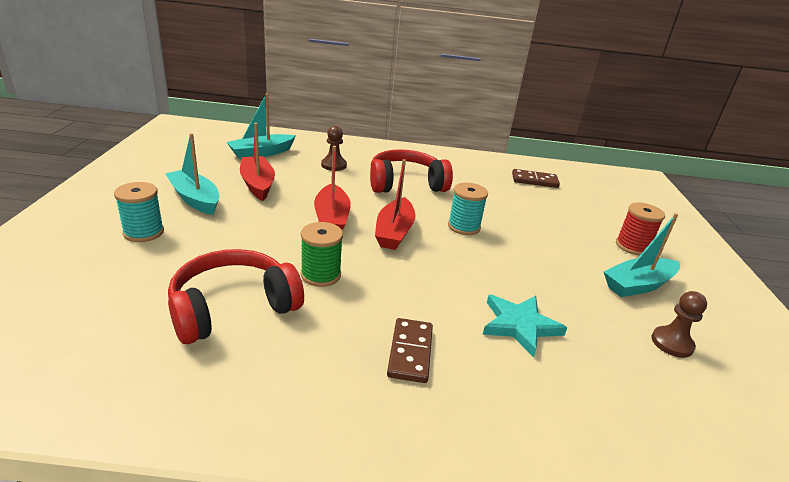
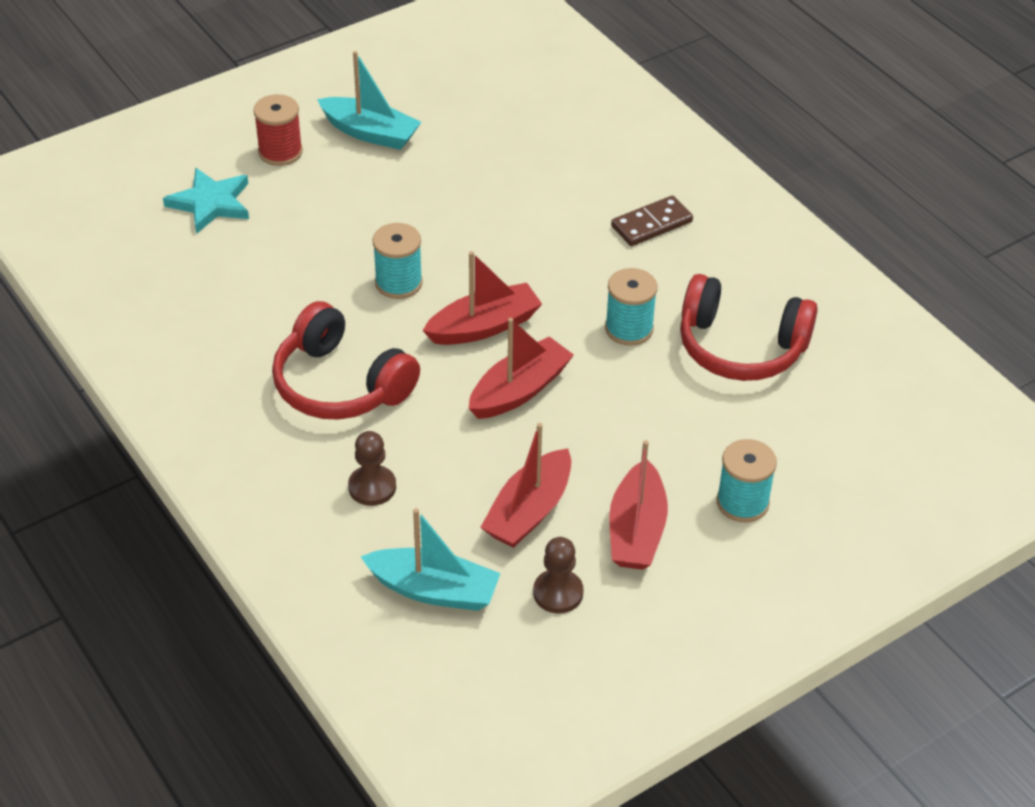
camera: 125 degrees left, 15 degrees up
(195, 199) = (636, 530): turquoise boat -> red boat
(321, 275) = (629, 329): green spool -> turquoise spool
(519, 325) = (538, 182): turquoise star -> turquoise star (211, 203)
(534, 181) = (164, 277): brown domino -> none
(672, 343) = (452, 99): brown pawn -> brown pawn (558, 593)

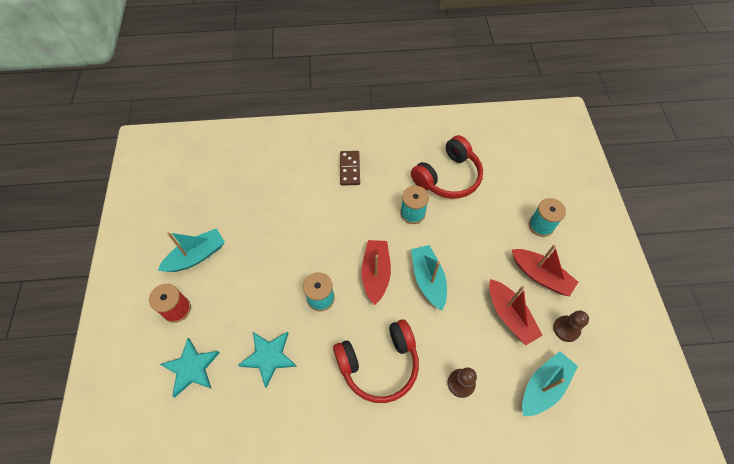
camera: 60 degrees left, 15 degrees up
(274, 268) = (269, 357): none -> turquoise star
(519, 390) = (428, 280): red boat -> turquoise boat

